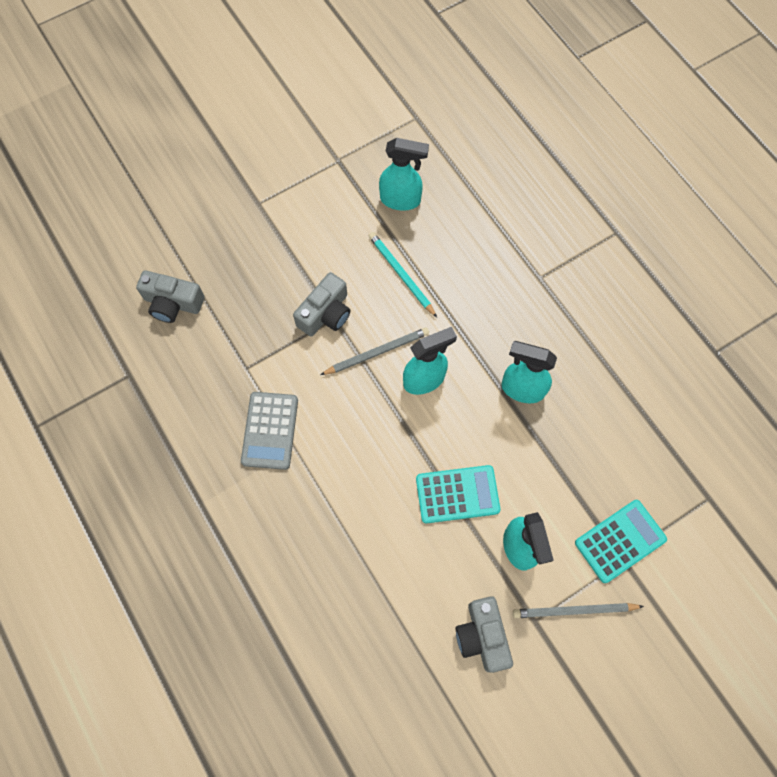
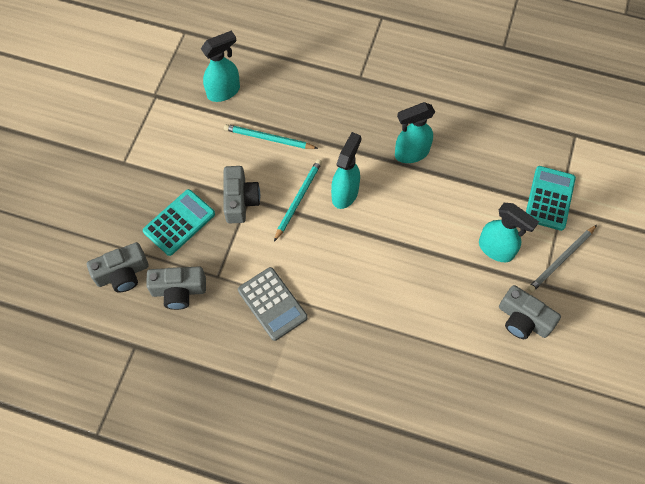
camera: 40 degrees left, 5 degrees down
(204, 355) = (179, 291): none -> grey camera
(377, 352) = (298, 199): grey pencil -> turquoise pencil
(457, 494) = (430, 247): turquoise calculator -> turquoise calculator (179, 222)

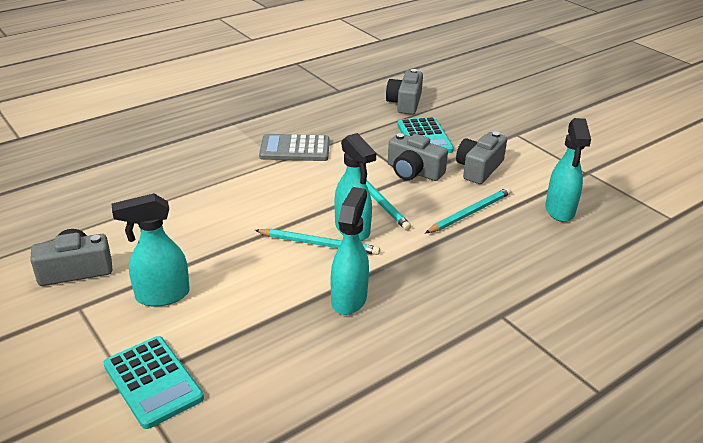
camera: 125 degrees right, 30 degrees down
(179, 291) = (361, 118): grey camera -> grey camera (479, 168)
(376, 202) = (319, 244): none -> turquoise pencil
(561, 260) = (80, 338): grey pencil -> none

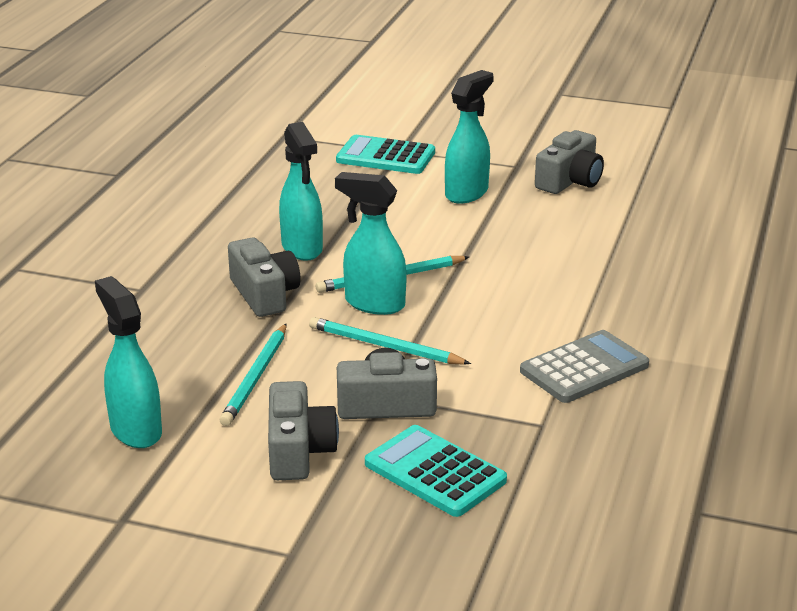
camera: 145 degrees right, 5 degrees down
(405, 103) = (552, 537): grey camera -> grey camera (264, 294)

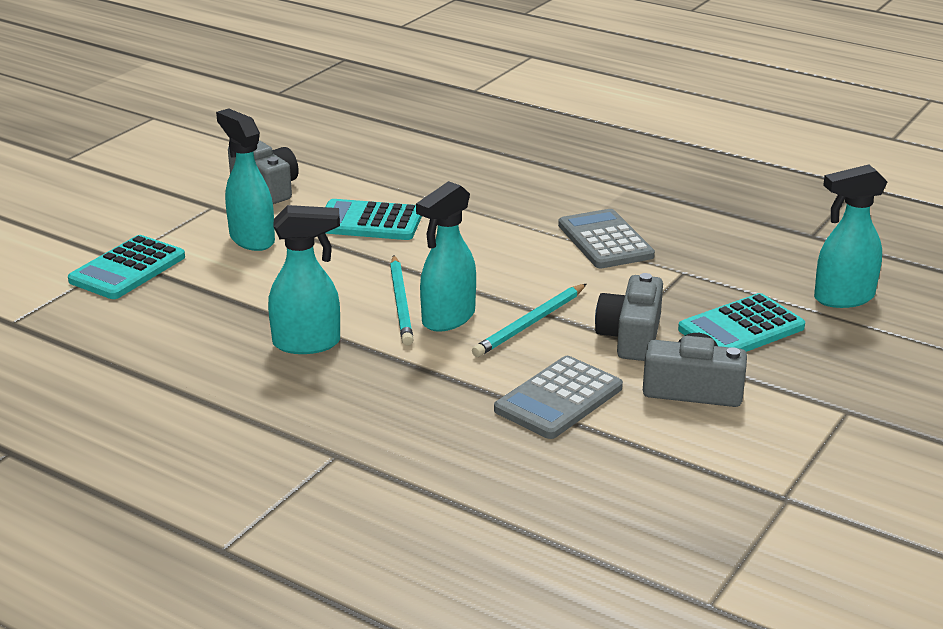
camera: 75 degrees left, 0 degrees up
(135, 430) = (632, 479): turquoise spray bottle -> turquoise spray bottle (842, 298)
(256, 378) = (558, 399): turquoise pencil -> grey calculator
(264, 294) = (393, 377): grey camera -> none
(536, 238) = (369, 222): none -> turquoise calculator

